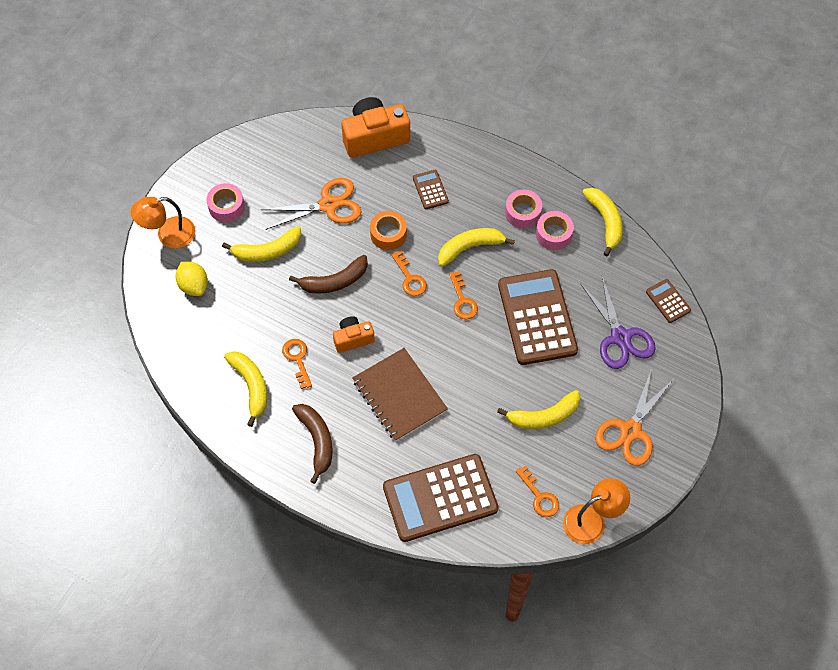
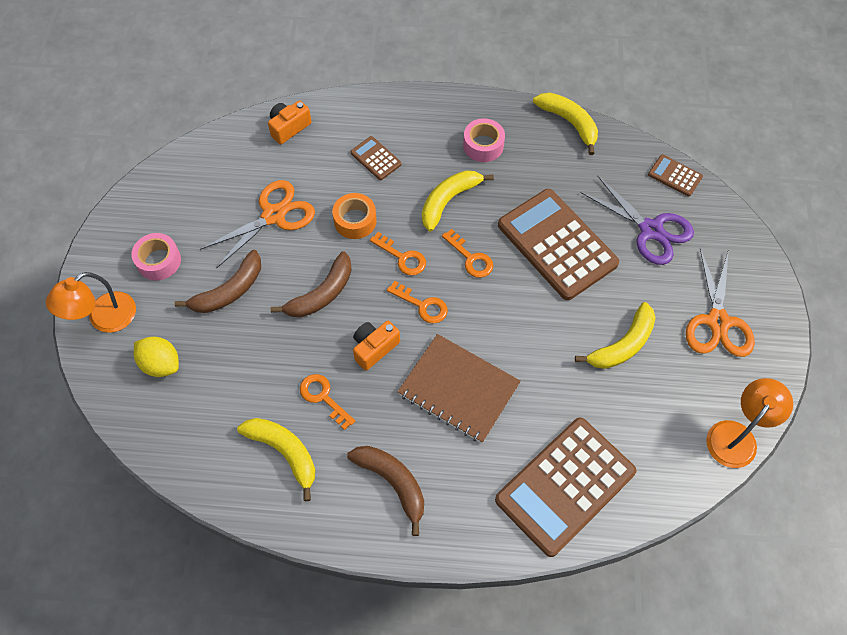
camera: 25 degrees left, 0 degrees up
(267, 251) = (229, 291): yellow banana -> brown banana
(374, 137) = (289, 128): orange camera -> orange camera, size x0.56
(539, 496) = (668, 434): orange key -> orange key (422, 305)
(553, 234) = (526, 154): pink tape -> none

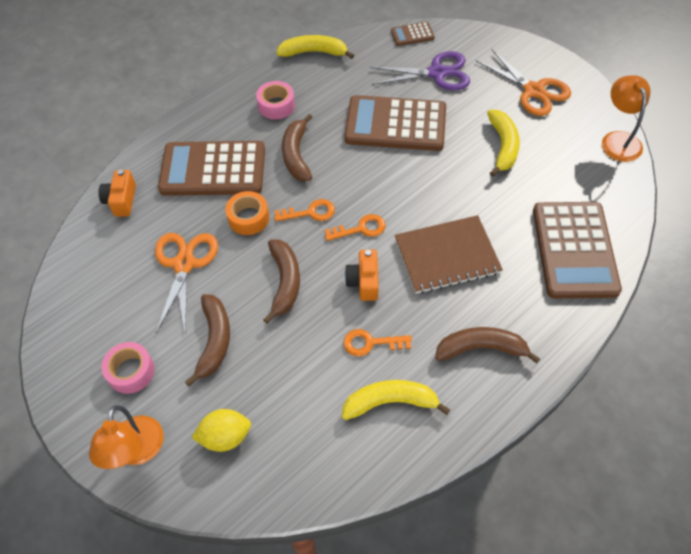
camera: 45 degrees left, 5 degrees down
(376, 158) = (213, 169): brown calculator -> brown calculator, size x2.25
(448, 201) = (296, 155): yellow banana -> brown banana
(471, 258) = (354, 175): orange key -> none

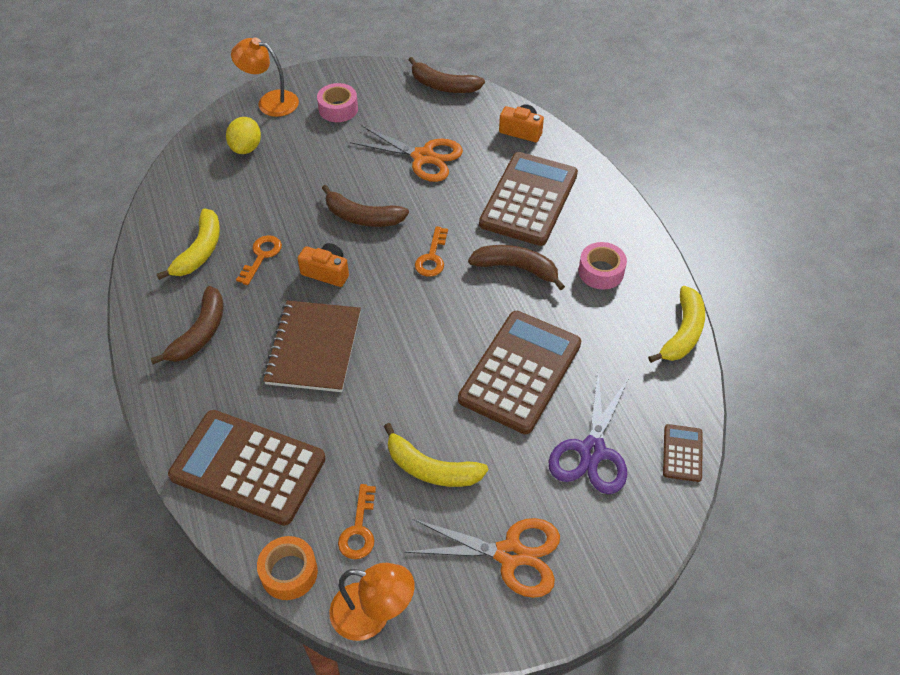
camera: 110 degrees right, 5 degrees down
(214, 340) = (333, 159): brown banana -> brown banana (443, 86)
(248, 218) = (451, 210): orange tape -> orange tape (289, 572)
(360, 229) = (389, 290): orange key -> orange key (359, 529)
(533, 91) = (510, 554): orange scissors -> orange scissors turned 150 degrees counterclockwise

